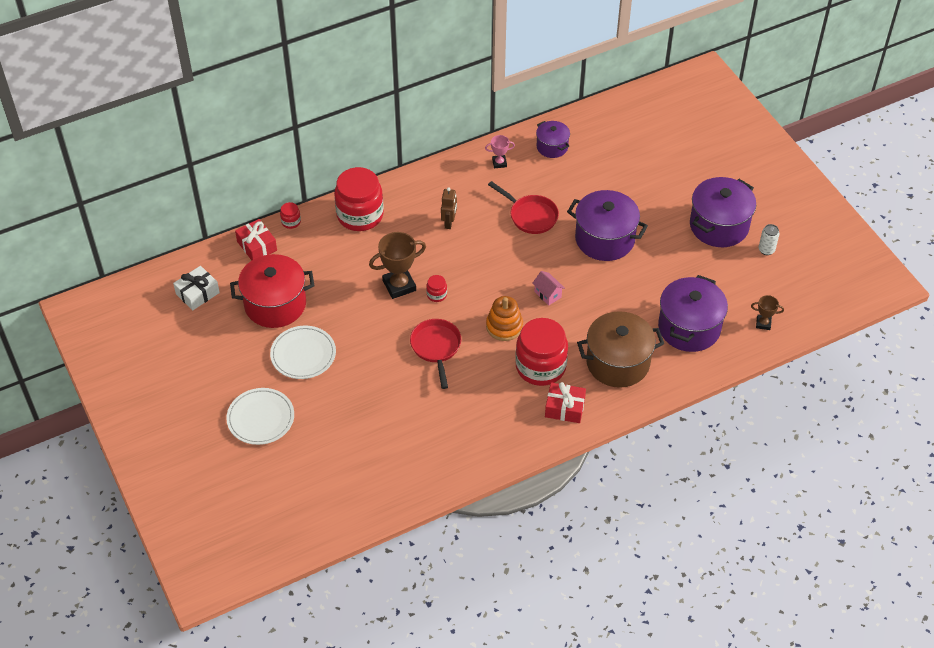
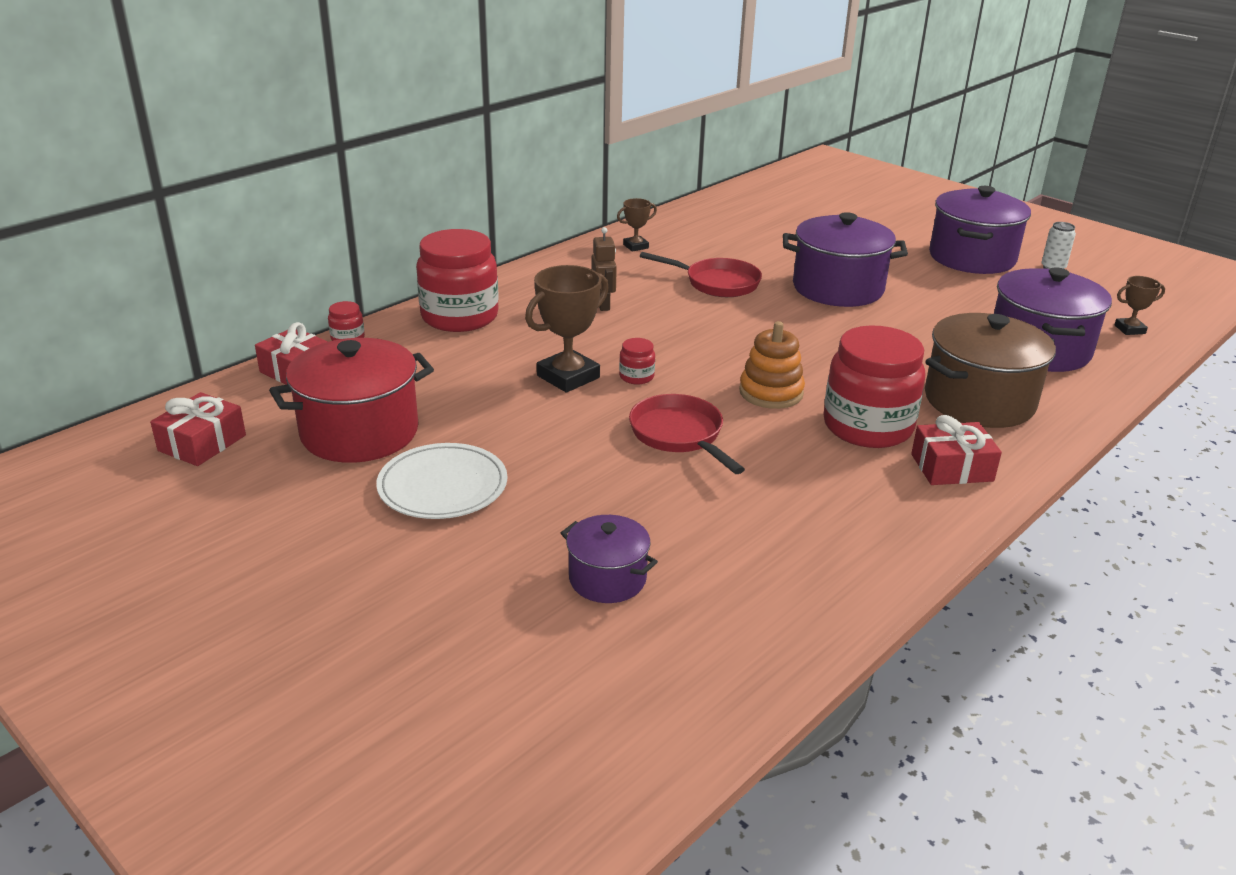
camera: 20 degrees left, 20 degrees down
(197, 293) = (202, 443): white gift -> red gift
(260, 418) = (396, 596): white plate -> none
(499, 163) = (635, 246): pink trophy -> brown trophy
(547, 294) = (807, 350): pink house -> none
(552, 147) = (696, 226): purple pot -> purple pot (607, 579)

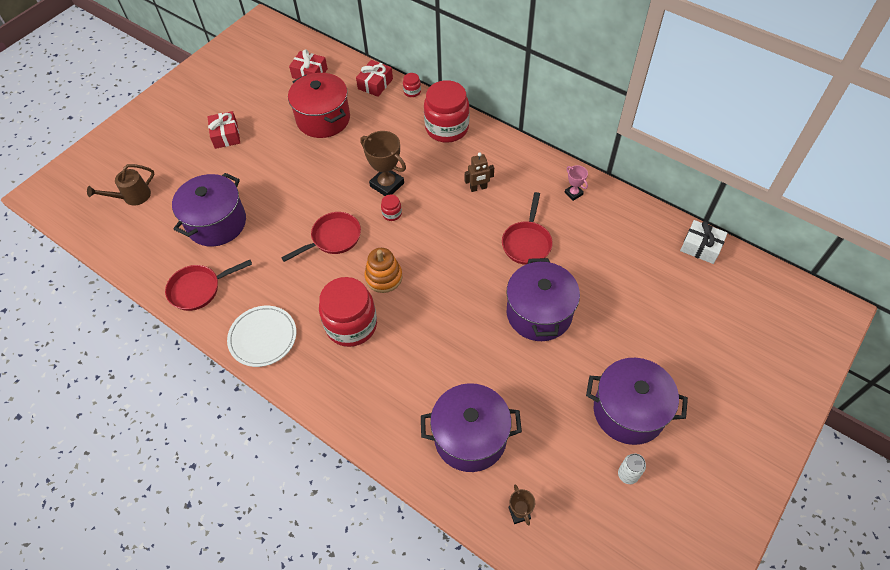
camera: 85 degrees right, 25 degrees up
(443, 486) = (282, 157): white plate -> white plate (263, 337)
(474, 736) = (132, 197): none -> brown watering can
(607, 579) = (217, 223): purple pot -> purple pot, size x1.80
(635, 246) = (573, 193): brown trophy -> pink trophy
(739, 195) = (701, 247): none -> white gift
(789, 604) = (198, 289): none -> red pan
(951, 467) = (312, 365): red gift -> red gift (226, 135)
(979, 401) = (389, 388): brown pot -> none

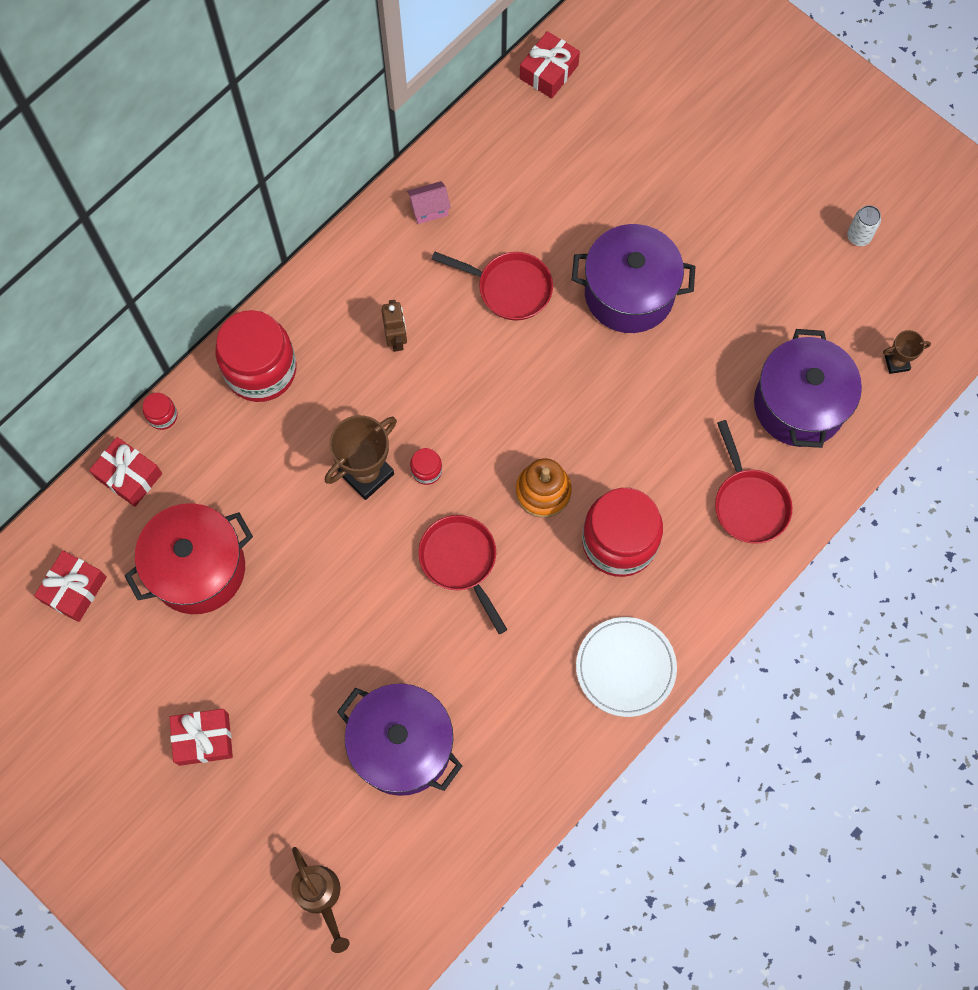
camera: 85 degrees left, 15 degrees up
(198, 289) = (529, 768): red pan -> red pan (749, 503)
(573, 193) = (429, 209): pink trophy -> pink house
(628, 411) = (779, 217): purple pot -> none
(701, 247) = (549, 72): white gift -> red gift

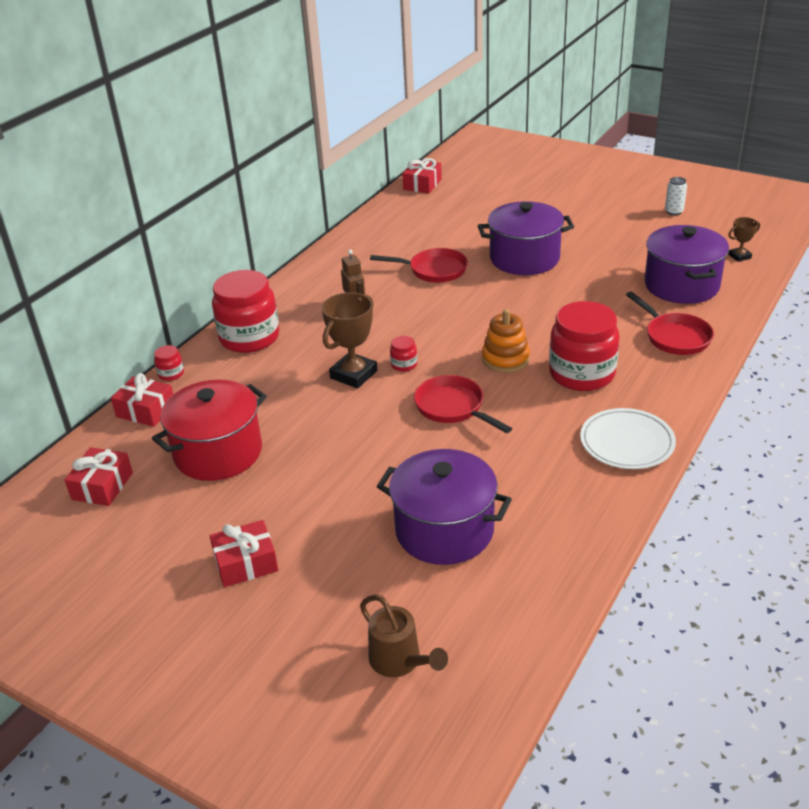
camera: 10 degrees left, 35 degrees down
(429, 209) = (359, 247): pink house -> none

